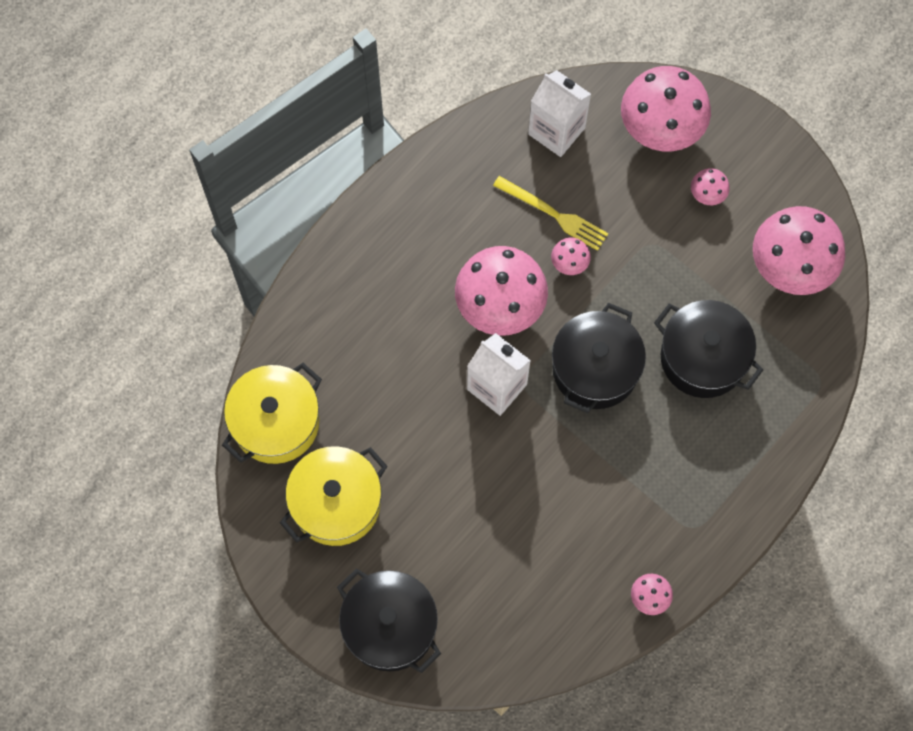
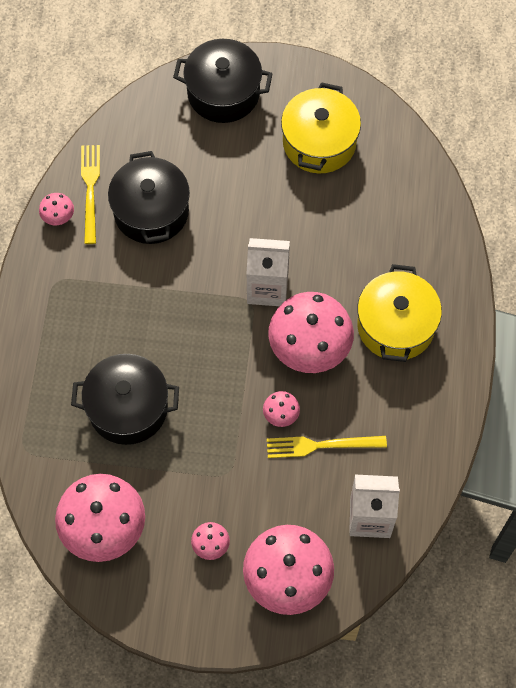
camera: 145 degrees right, 5 degrees down
(276, 422) = (403, 166): yellow pot -> yellow pot (396, 326)
(595, 369) = (204, 347): black pot -> black pot (151, 211)
(598, 606) = (90, 190): none -> yellow fork

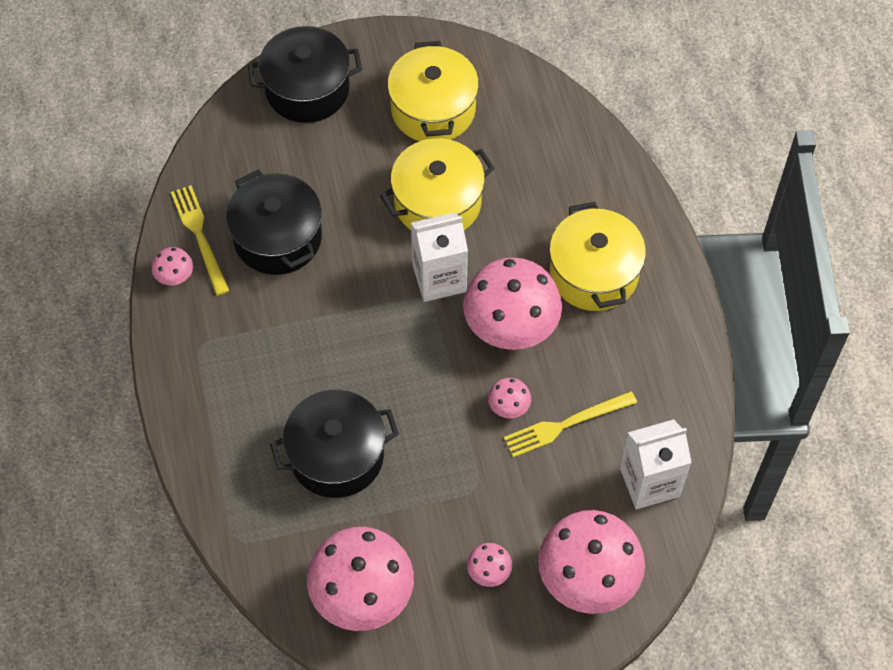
camera: 20 degrees left, 5 degrees down
(291, 223) = (437, 202): none -> yellow pot

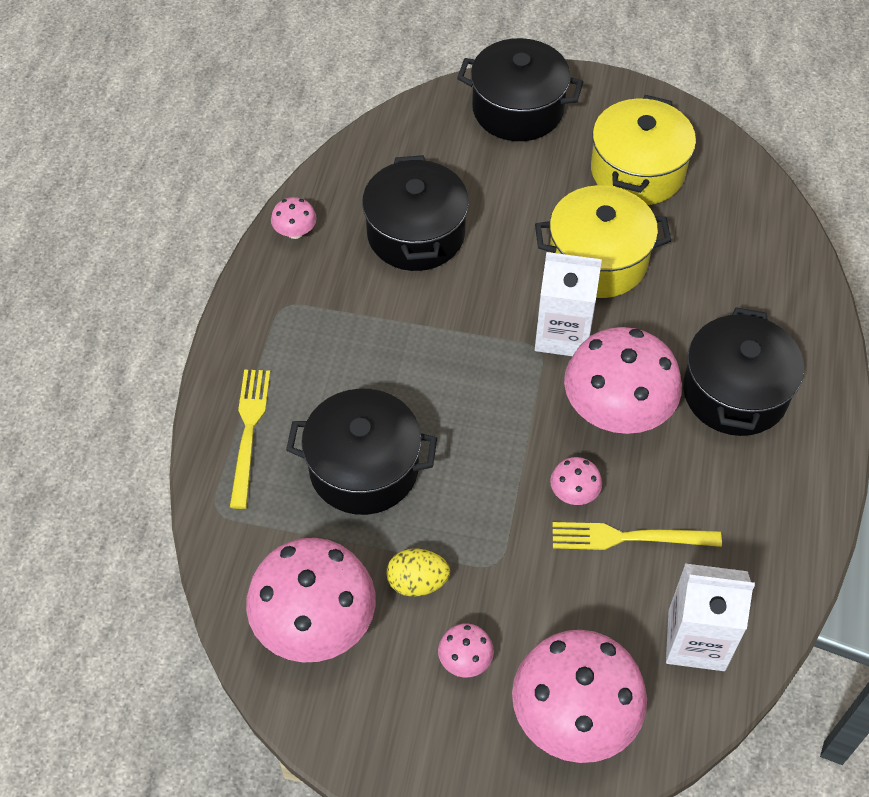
camera: 25 degrees right, 5 degrees down
(200, 236) = (340, 204): yellow fork -> yellow fork (249, 431)
(424, 528) = (417, 582): none -> yellow egg
(594, 273) = (735, 392): yellow pot -> black pot

